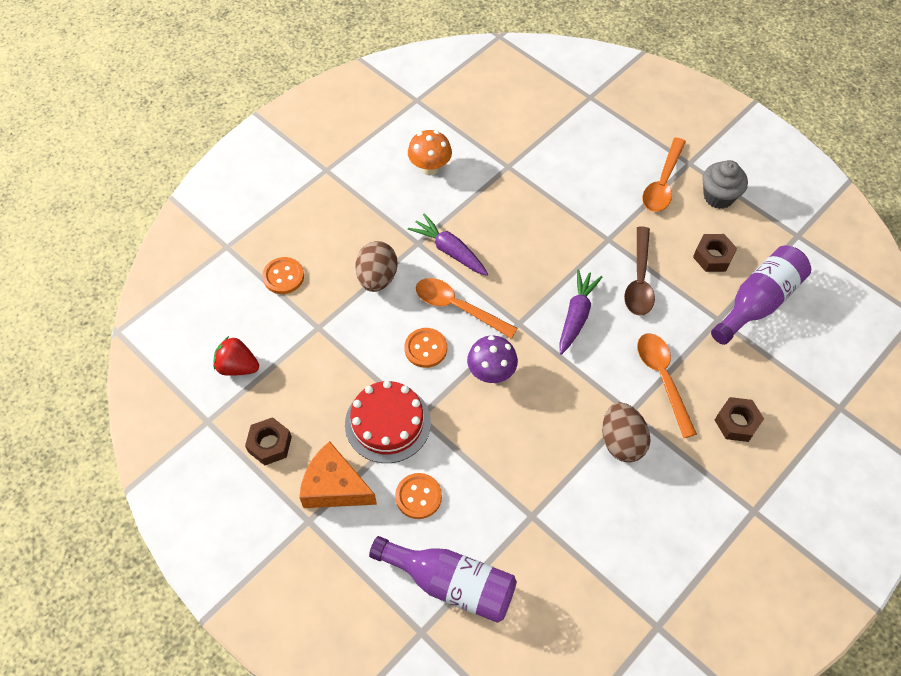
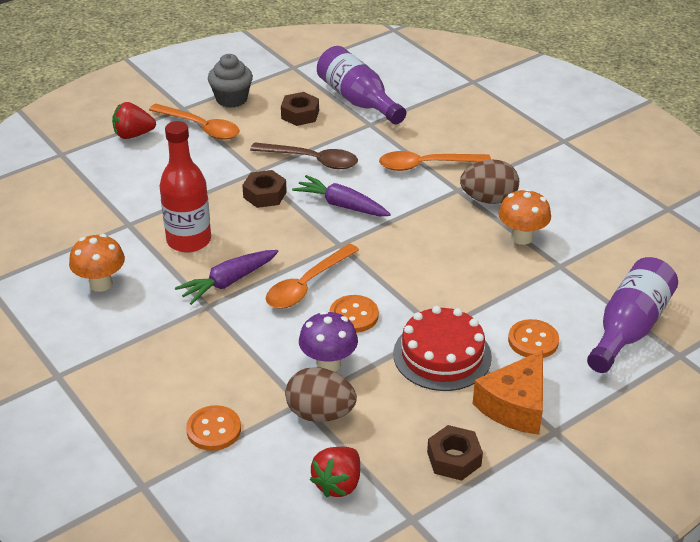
camera: 80 degrees left, 20 degrees down
(377, 278) = (245, 344): brown egg -> brown egg (320, 413)
(491, 373) = (396, 271): purple mushroom -> purple mushroom (328, 364)
(496, 212) = (189, 240): none -> red bottle
(567, 477) = (522, 237): none -> orange mushroom
(634, 137) = (133, 135): none -> red strawberry
(737, 422) = (479, 133): brown nut -> brown nut (265, 195)

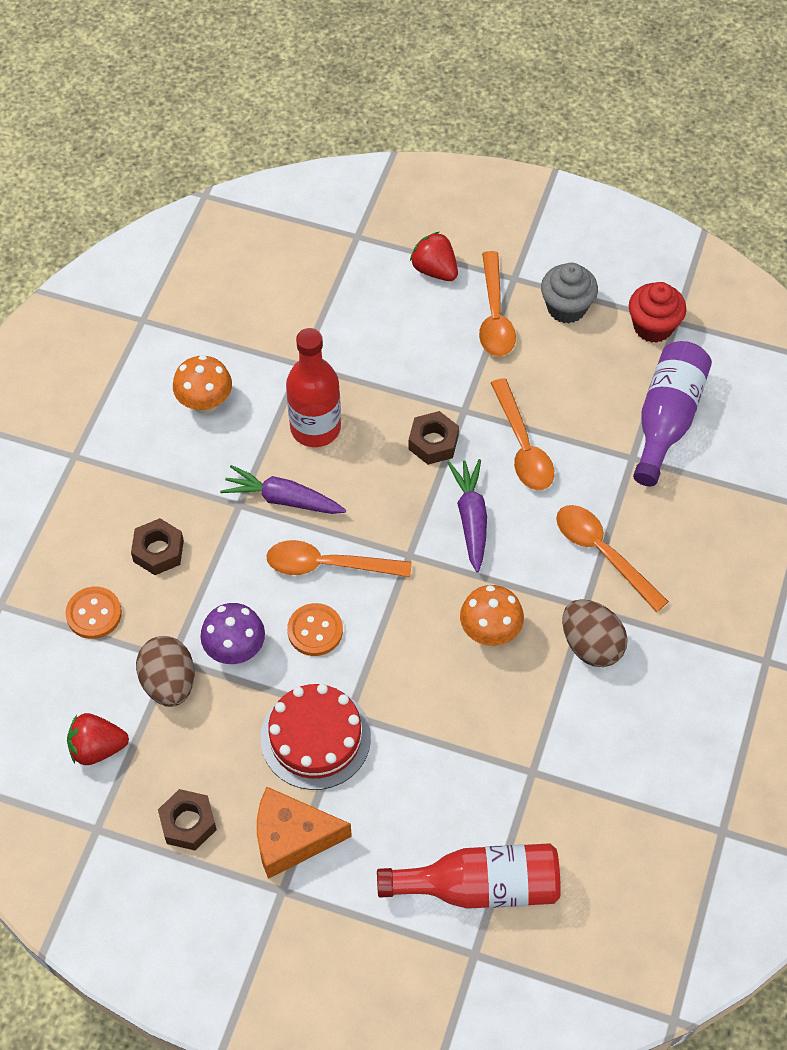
camera: 55 degrees right, 20 degrees up
(287, 76) = (653, 327): none -> red cupcake
(300, 114) = (593, 384): brown nut -> brown nut (158, 551)
(312, 160) = (523, 447): brown spoon -> orange spoon
(522, 237) = (551, 711): orange mushroom -> orange mushroom (490, 632)
(533, 341) = (395, 806): orange button -> none
(628, 328) = (480, 886): purple bottle -> red bottle

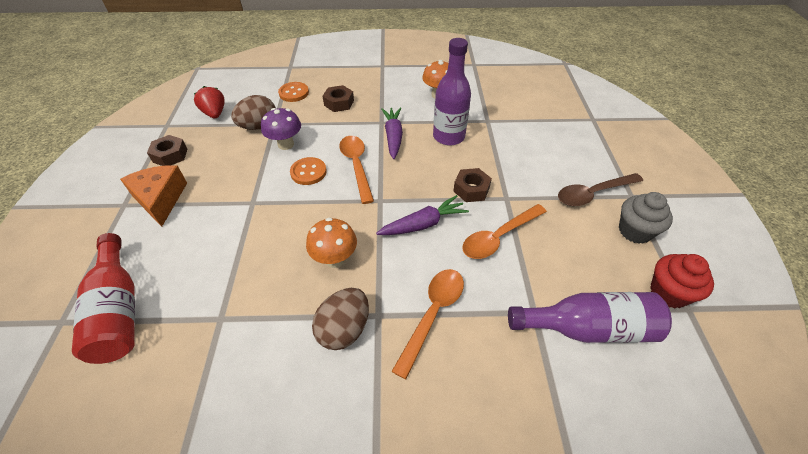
camera: 70 degrees right, 10 degrees down
(315, 428) = (448, 137): red bottle -> purple bottle
(315, 737) = (233, 191): red cake -> none
(434, 270) = (601, 156): red strawberry -> none
(494, 316) = (592, 194): orange spoon -> brown spoon

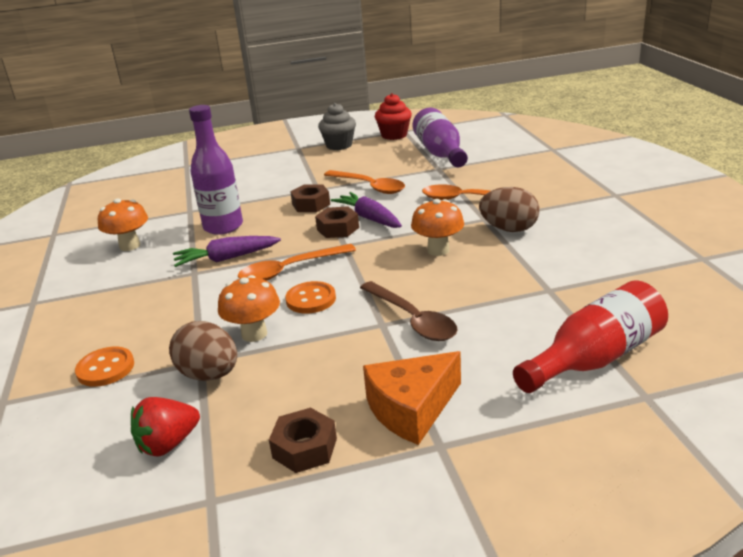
camera: 100 degrees left, 20 degrees down
(286, 144) = (254, 334): purple mushroom -> orange mushroom
(339, 103) = (143, 316): brown nut -> brown nut (338, 228)
(592, 194) = (300, 159): brown spoon -> brown spoon (412, 320)

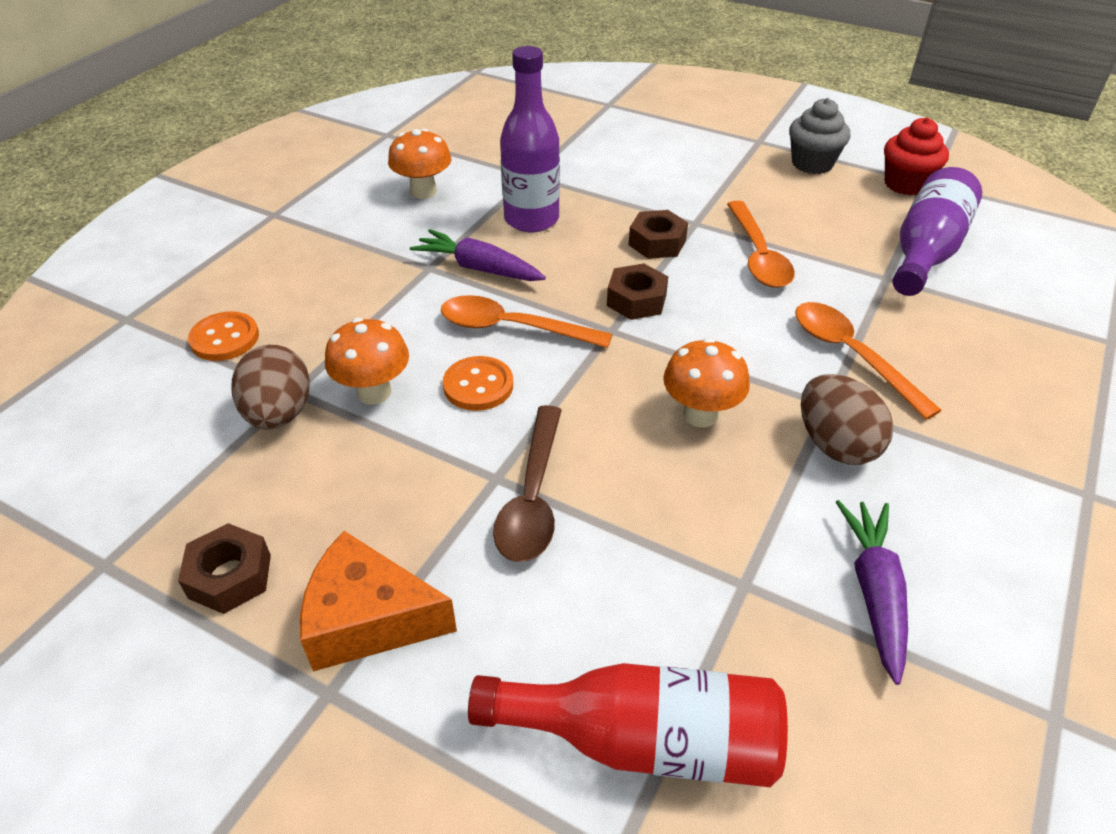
camera: 40 degrees right, 15 degrees up
(168, 444) = (156, 469): red strawberry -> none
(369, 218) = (691, 307): purple carrot -> purple carrot (874, 592)

